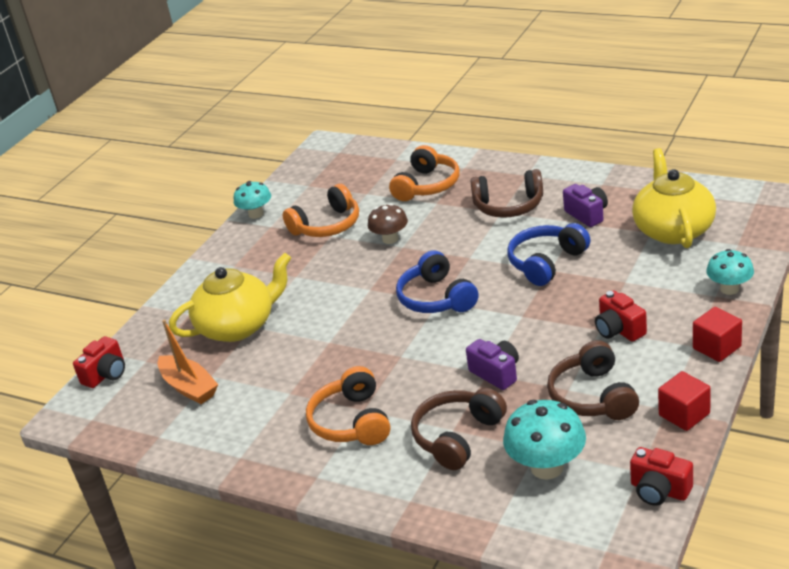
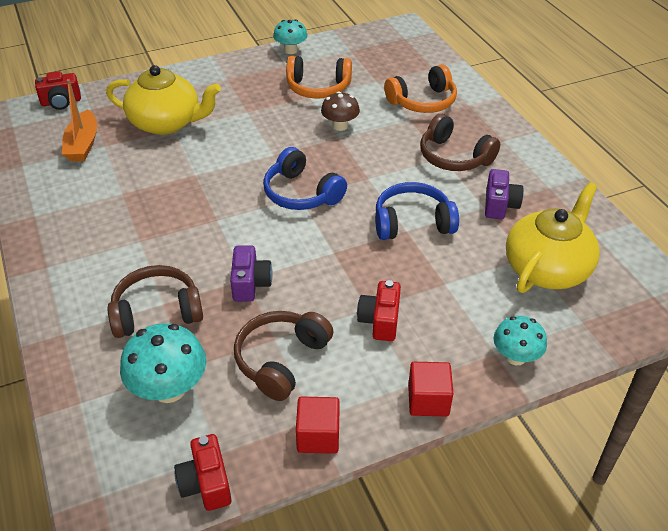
camera: 35 degrees right, 10 degrees up
(352, 422) = (121, 244): orange headphones -> none
(436, 298) = (301, 193): blue headphones -> blue headphones turned 60 degrees counterclockwise

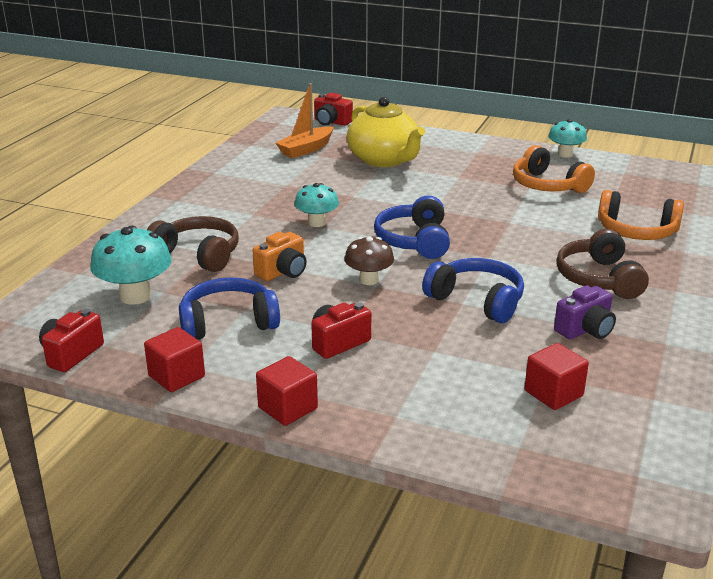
camera: 45 degrees right, 15 degrees down
(250, 284) = (283, 272): purple camera -> orange camera
(281, 360) = (228, 322): brown headphones -> blue headphones
(340, 126) = (523, 215): brown mushroom -> brown mushroom (369, 280)
(515, 357) = (409, 429): turquoise mushroom -> turquoise mushroom (317, 223)
(547, 268) = (553, 393): yellow teapot -> red cube

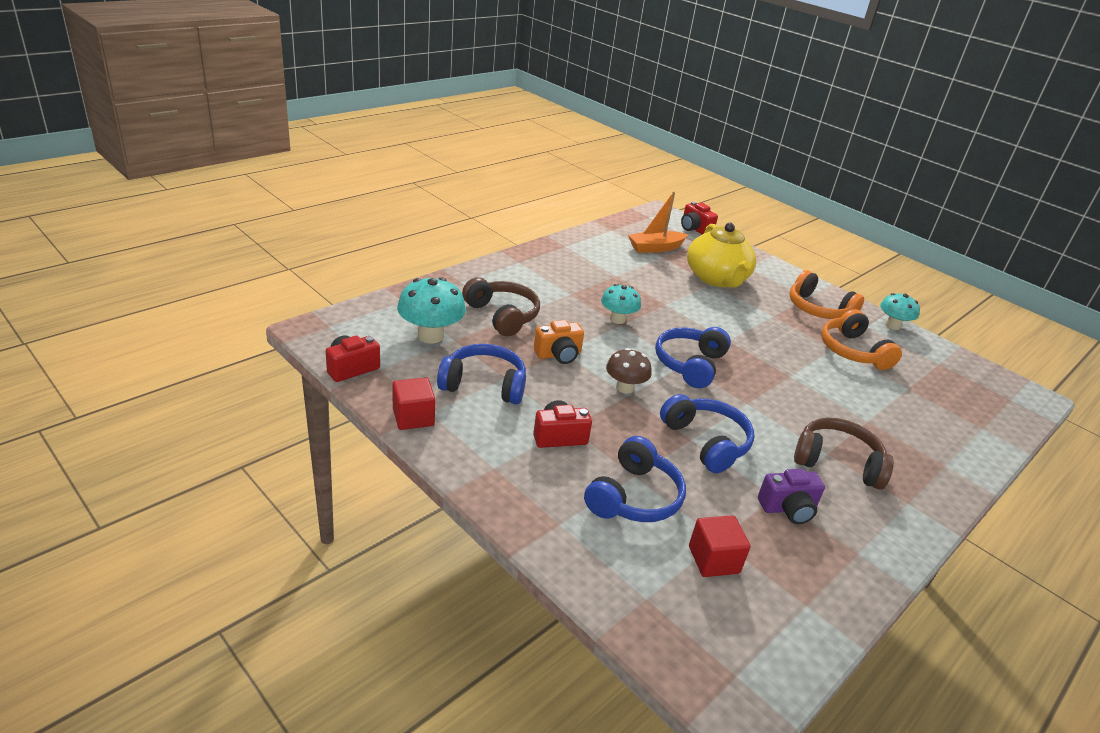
camera: 20 degrees right, 5 degrees up
(288, 408) = (478, 480): red cube -> none
(447, 369) = (634, 497): none -> blue headphones
(599, 279) = (837, 462): brown headphones -> brown headphones turned 90 degrees clockwise
(636, 231) = (910, 427): orange headphones -> orange headphones (818, 309)

